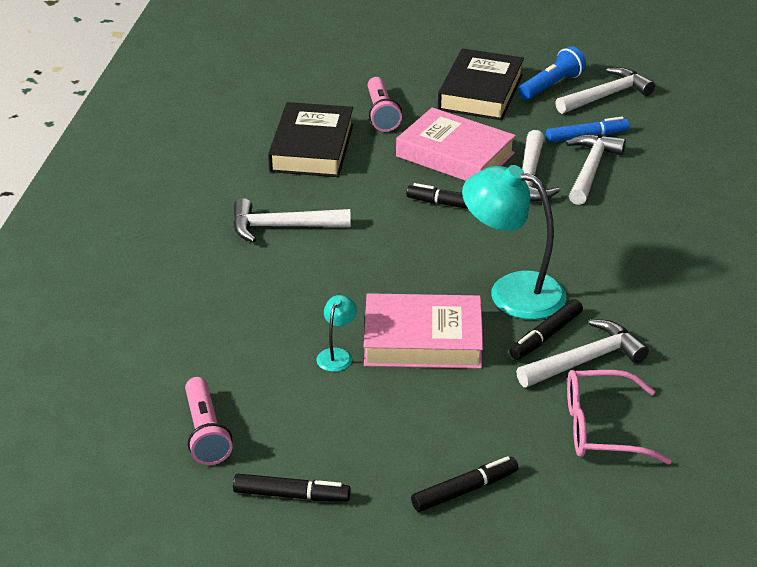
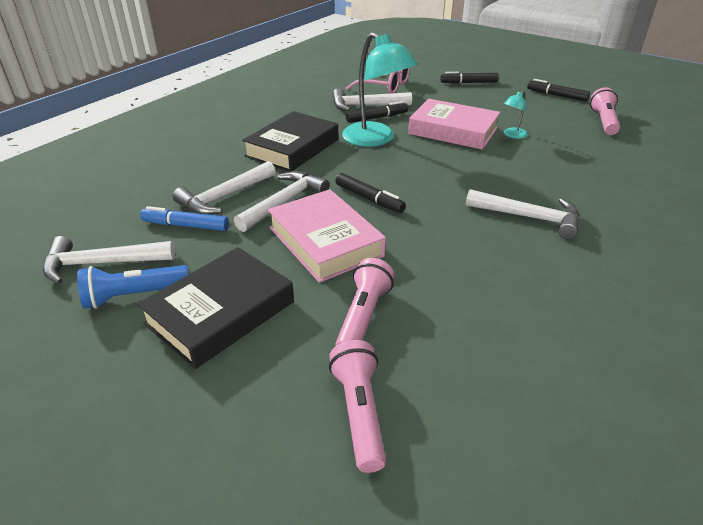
camera: 155 degrees left, 0 degrees up
(312, 148) = (471, 293): black book -> black book (292, 148)
(349, 73) = (359, 412): none -> pink flashlight

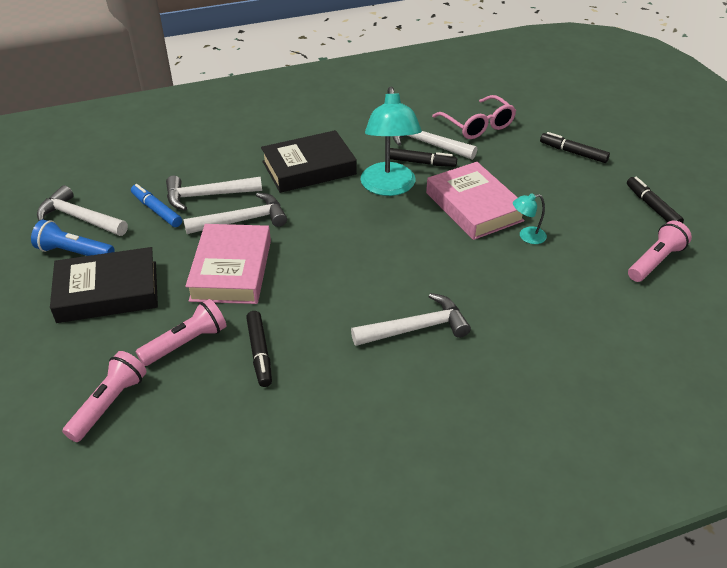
camera: 35 degrees right, 5 degrees up
(369, 199) = (308, 247): black marker -> black marker (259, 353)
(529, 217) = (416, 328): white hammer -> white hammer turned 75 degrees counterclockwise

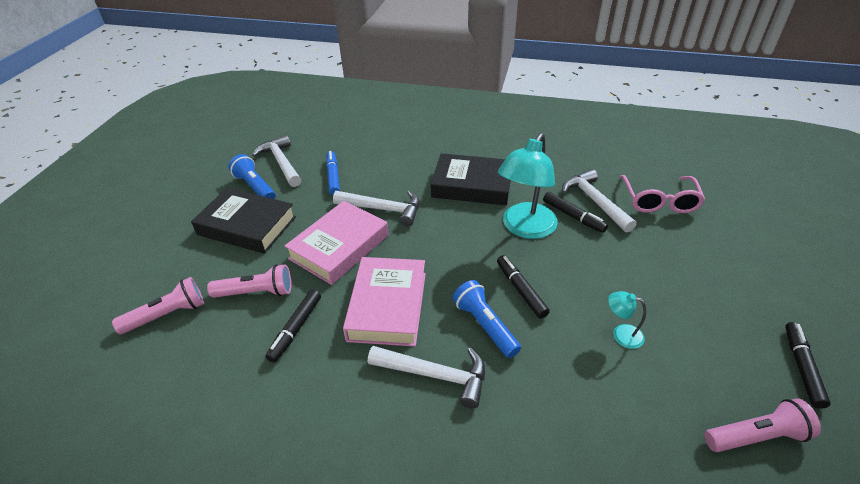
camera: 35 degrees right, 0 degrees up
(207, 196) = (377, 179): white hammer -> none
(422, 275) = (485, 325): none -> blue flashlight
(474, 207) = (590, 279): pink book -> pink book (387, 306)
(573, 152) = (745, 266): black marker -> black marker (521, 290)

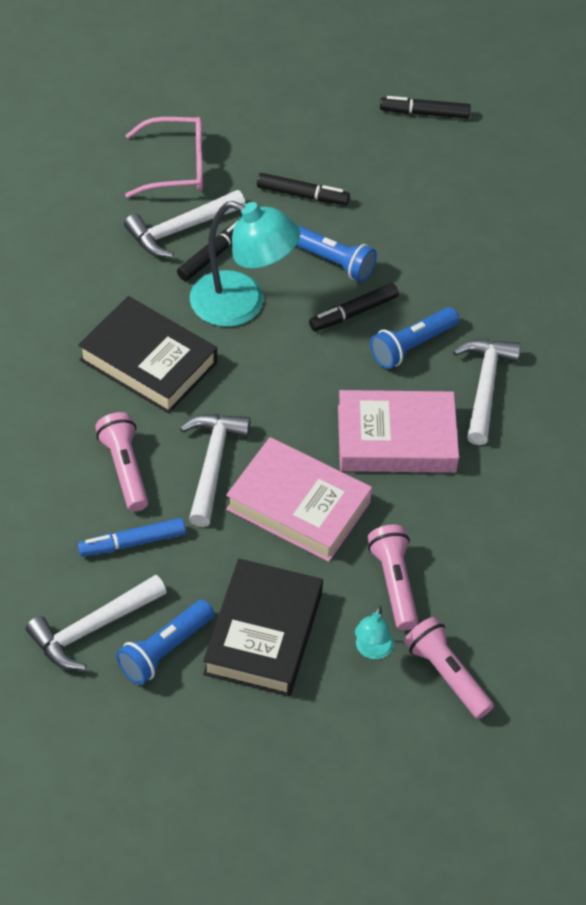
camera: 100 degrees left, 10 degrees up
(295, 329) = (445, 526): black marker -> black marker (302, 195)
(472, 185) = (148, 361): black book -> black book turned 60 degrees counterclockwise
(577, 281) = (332, 261): none -> blue flashlight
(621, 334) = (405, 234): turquoise lamp -> turquoise lamp (372, 650)
(756, 436) = (504, 161): pink flashlight -> pink flashlight (125, 469)

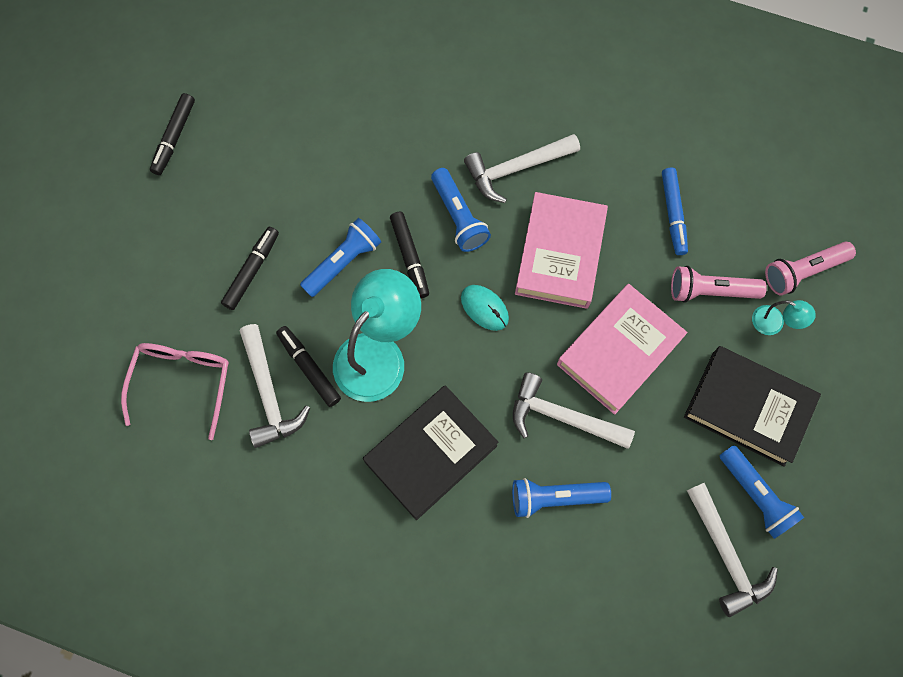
camera: 75 degrees left, 20 degrees up
(125, 469) = (555, 497): pink flashlight -> blue flashlight
(132, 543) = (638, 504): blue marker -> blue marker (673, 214)
(315, 382) = (484, 308): none -> turquoise mouse
(485, 387) = (516, 169): white hammer -> white hammer turned 45 degrees counterclockwise

